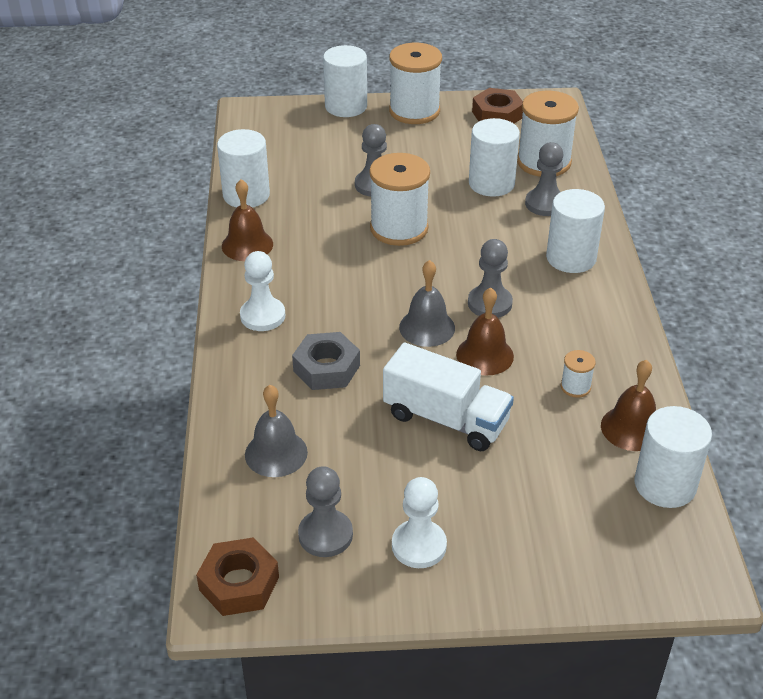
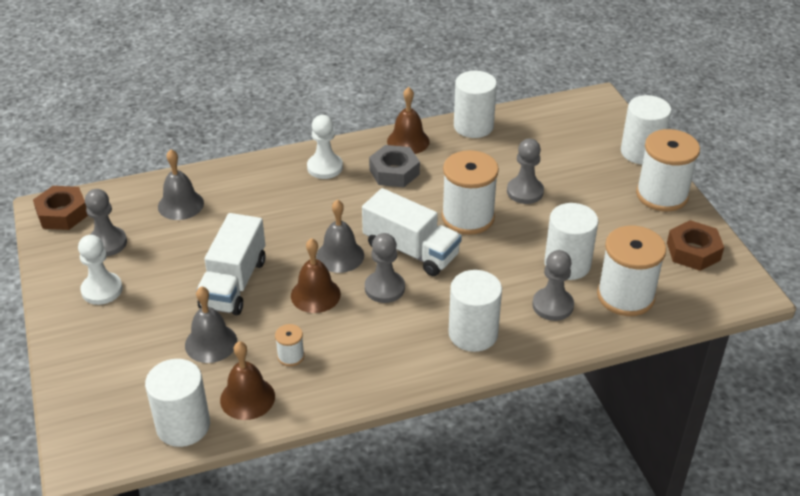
camera: 75 degrees right, 0 degrees up
(326, 368) = (275, 211): grey nut -> grey nut (394, 172)
(437, 275) = (411, 250): none -> white truck
(541, 449) = (211, 343): none -> grey bell

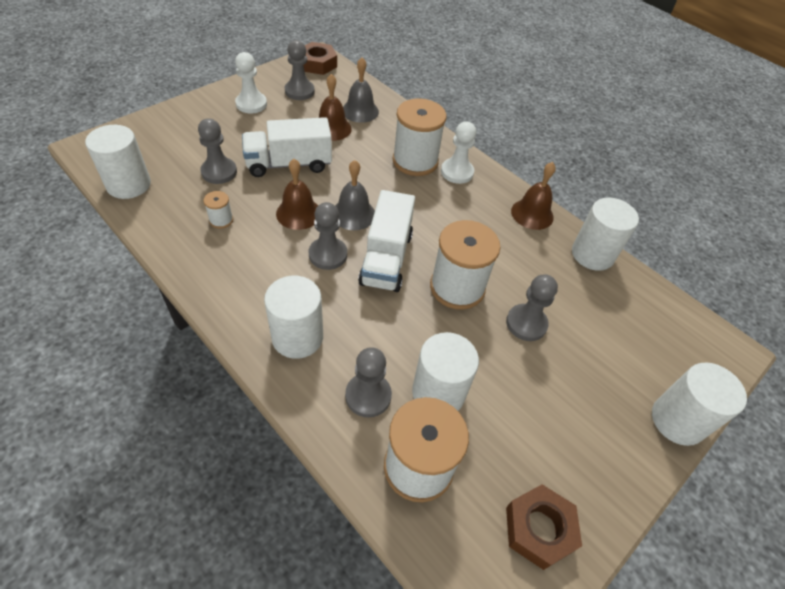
camera: 60 degrees right, 10 degrees up
(211, 343) = (219, 172): grey bell -> grey pawn
(247, 398) = (166, 209): brown bell -> brown bell (332, 128)
(394, 172) = (483, 217): grey nut -> none
(662, 195) = (617, 464): white spool -> white spool (415, 161)

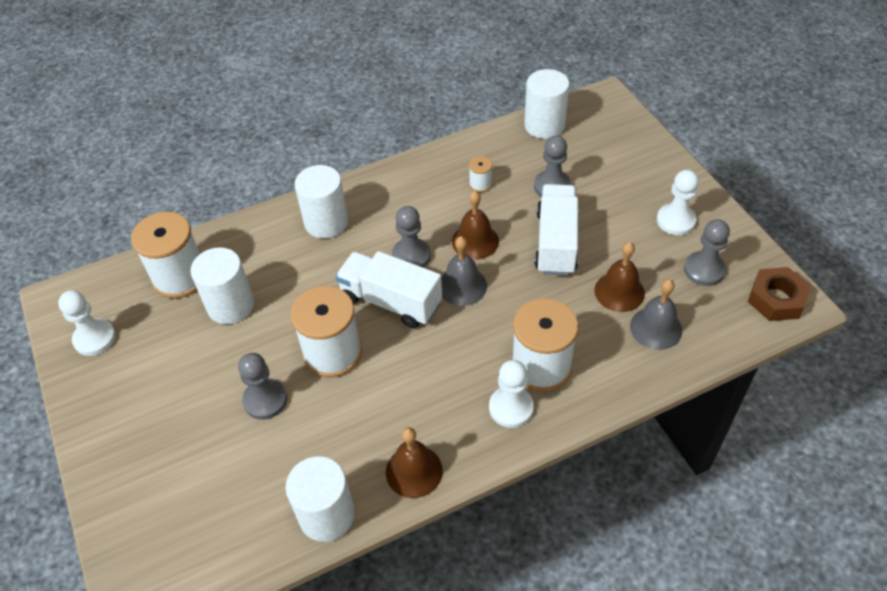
camera: 115 degrees right, 0 degrees up
(368, 396) = (251, 258): grey pawn -> none
(539, 529) = (94, 338): brown nut -> white pawn
(677, 420) = (104, 492): white cylinder -> none

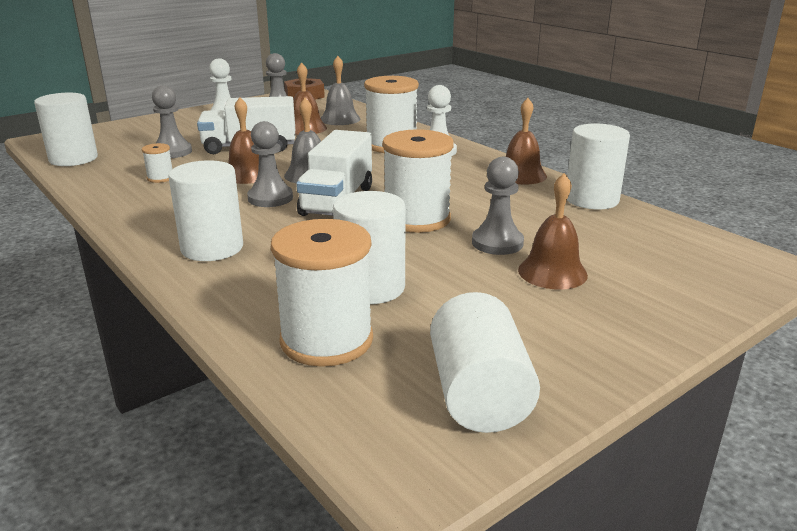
camera: 105 degrees left, 25 degrees down
(94, 338) = (479, 394): white pawn -> white cylinder
(202, 423) = (552, 272): none -> brown bell

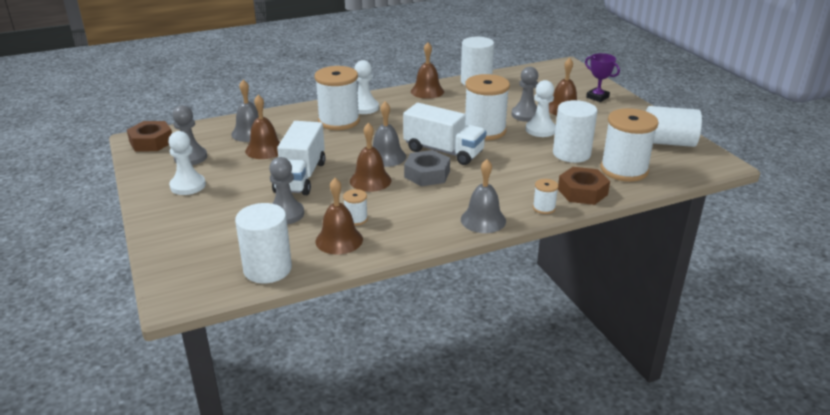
camera: 75 degrees left, 5 degrees up
(118, 176) = (339, 240): none -> brown bell
(153, 238) = (483, 220): none -> grey bell
(184, 275) = (544, 208): none -> white spool
(212, 248) = (507, 198): white cylinder -> none
(236, 302) = (582, 192): none -> brown nut
(270, 198) = (427, 174): grey pawn -> grey nut
(447, 257) = (540, 130): none -> white pawn
(643, 304) = (597, 97): none -> purple trophy

